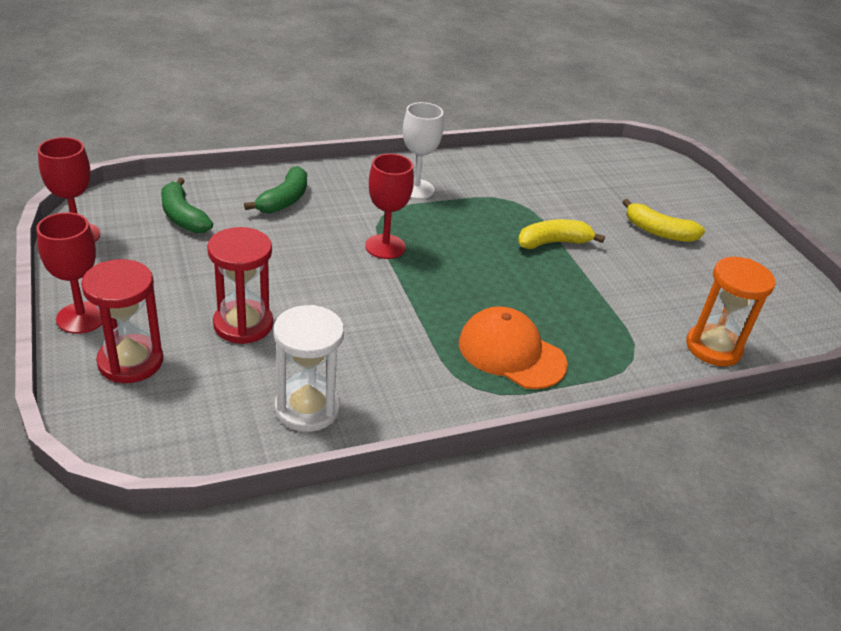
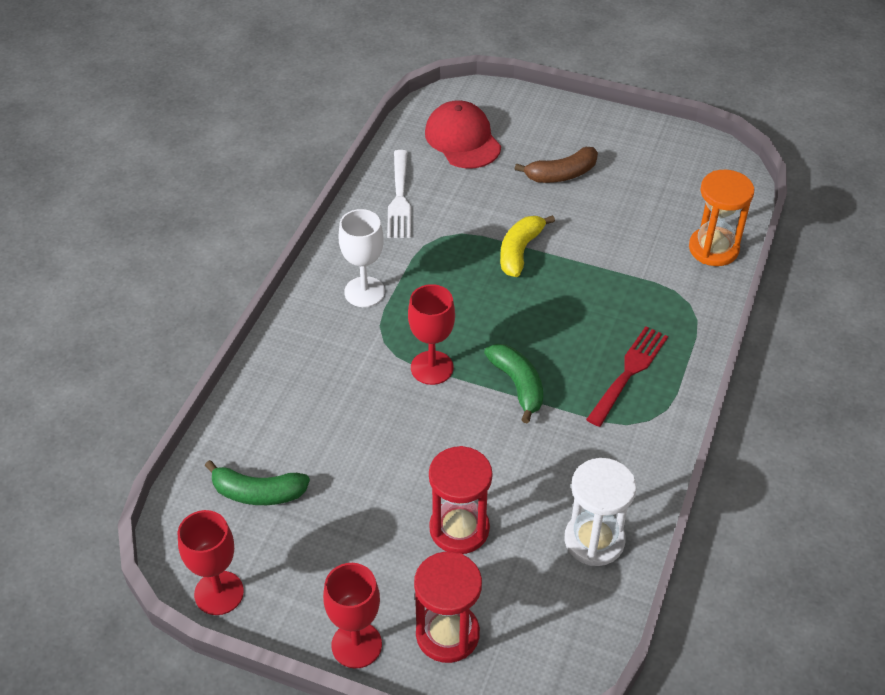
camera: 45 degrees left, 10 degrees up
(284, 200) = (298, 400): green banana -> green banana (518, 385)
(511, 353) = (629, 372): orange cap -> red fork
(521, 170) = (399, 199): none -> white fork
(617, 174) = (462, 139): none -> red cap
(658, 232) = (561, 174): yellow banana -> brown banana

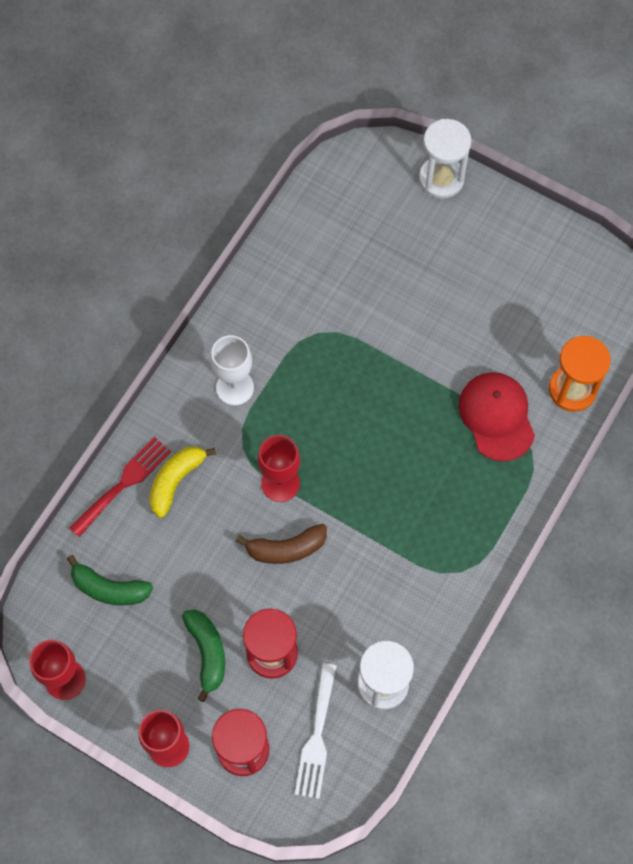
camera: 10 degrees right, 20 degrees up
(399, 199) = (287, 280): white fork -> white fork (317, 737)
(462, 139) = (362, 213): red cap -> red cap (496, 417)
(518, 385) = (353, 515): green banana -> green banana (207, 652)
(520, 251) = (388, 363): yellow banana -> yellow banana (176, 481)
(532, 106) = (441, 179): none -> white hourglass
(561, 174) = (449, 274): brown banana -> brown banana (286, 548)
(629, 372) = (456, 518): red fork -> red fork (123, 483)

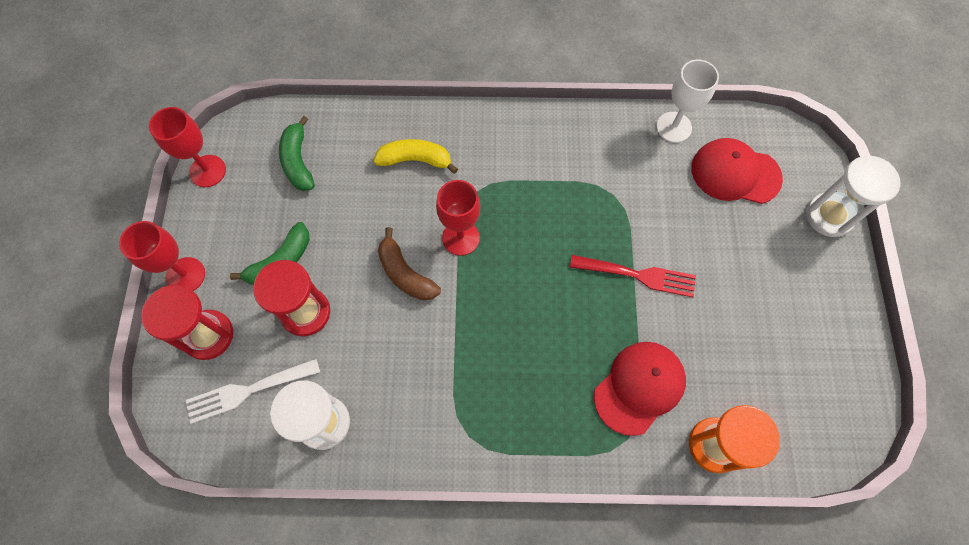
camera: 60 degrees right, 0 degrees up
(123, 483) = (391, 125): red fork -> red fork (638, 275)
(235, 387) = (522, 159): white goblet -> white goblet (673, 127)
(359, 223) = (735, 173): none -> red cap

